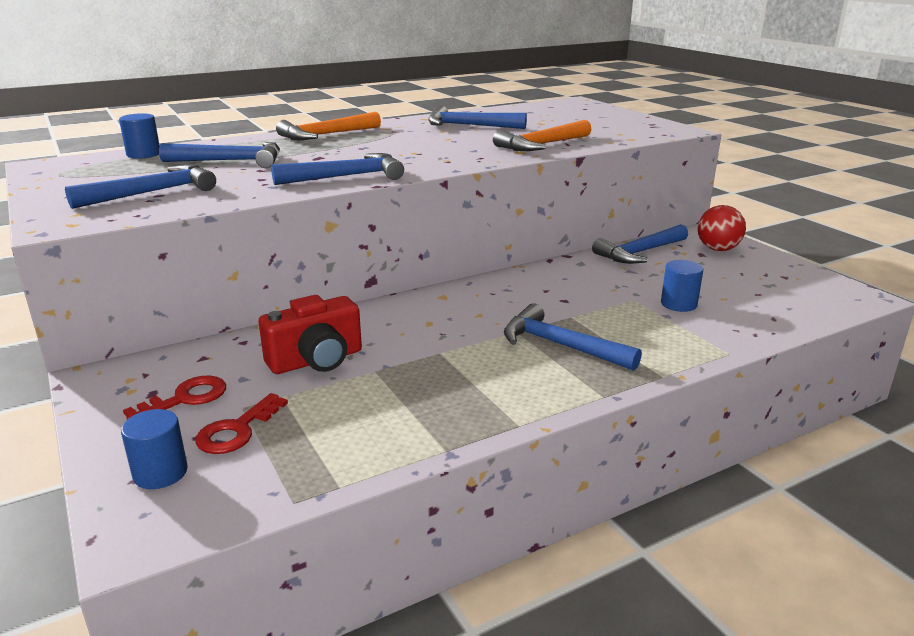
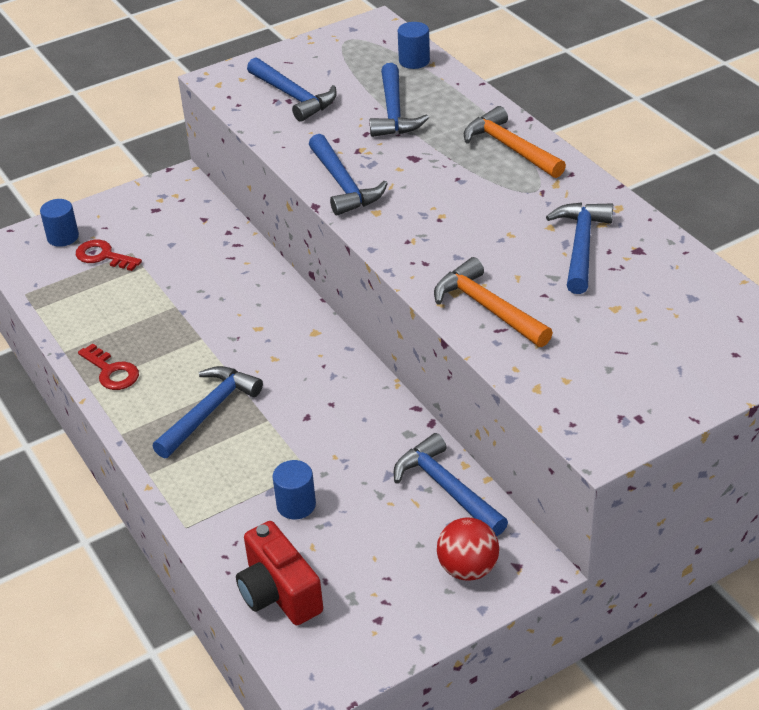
camera: 90 degrees right, 15 degrees up
(186, 398) = (146, 225): red key -> red key (112, 372)
(316, 360) = (194, 274): red camera -> red camera (279, 593)

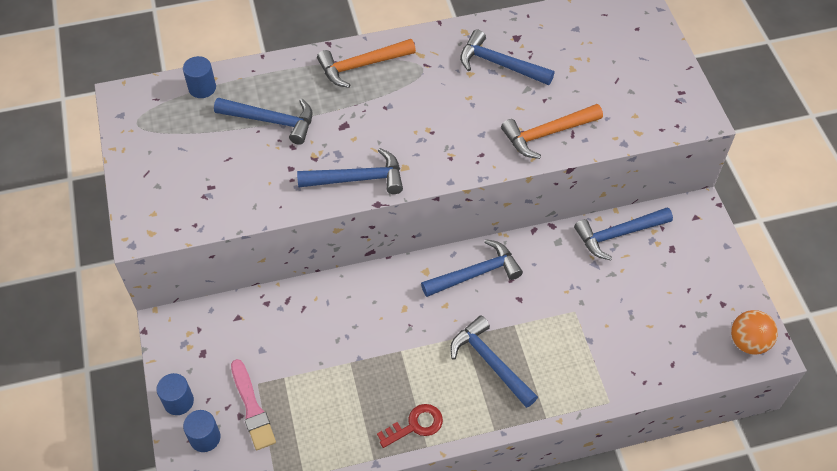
camera: 75 degrees left, 15 degrees up
(103, 256) = (252, 407): red key -> pink brush
(279, 593) = (687, 355): red camera -> none
(294, 96) = (207, 182): blue hammer -> blue hammer (476, 273)
(296, 505) = (608, 326): blue cylinder -> blue cylinder (178, 401)
(323, 658) = (748, 342): none -> orange ball
(468, 568) = (692, 243): red ball -> none

